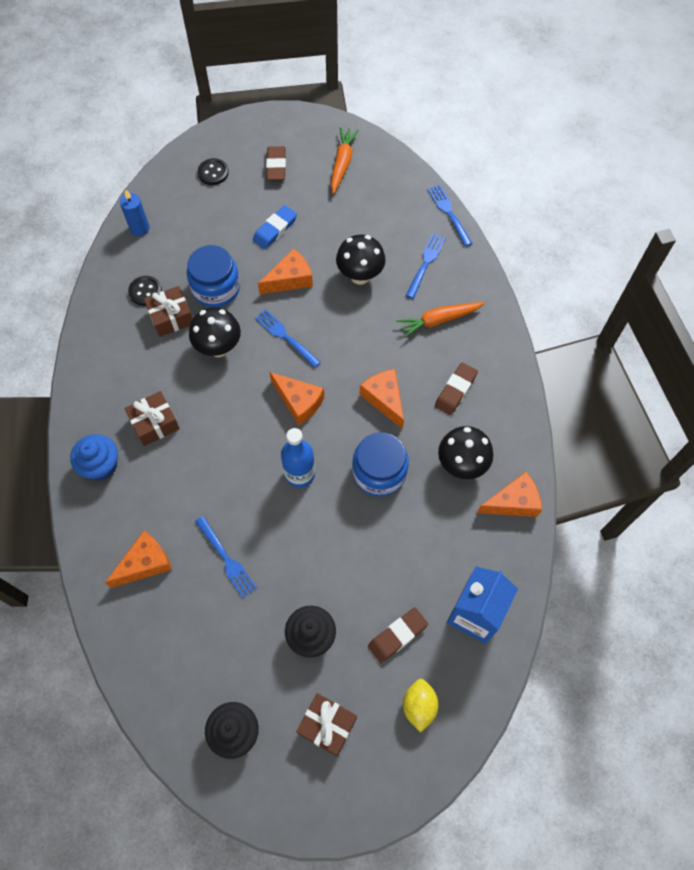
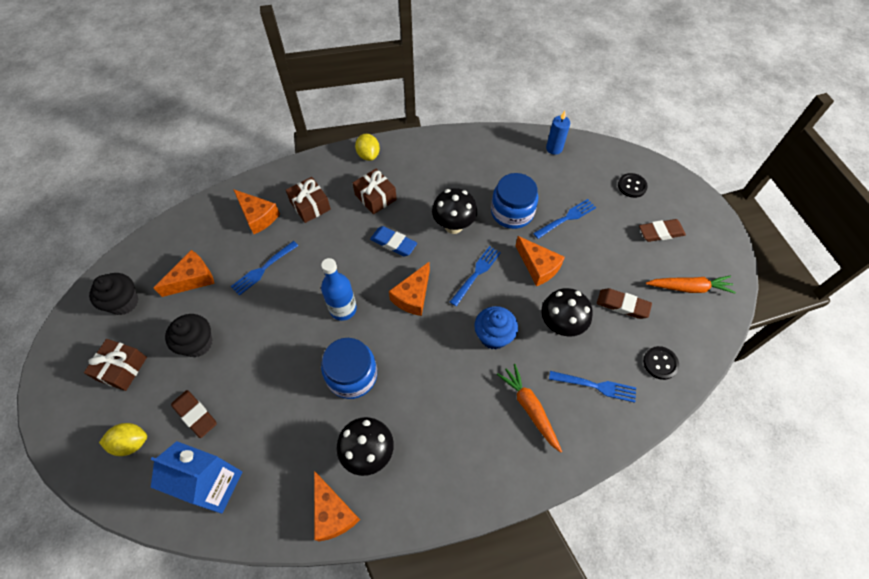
camera: 80 degrees right, 5 degrees down
(85, 424) = (368, 155): none -> yellow lemon
(101, 466) = (335, 172): blue cupcake -> blue cupcake (493, 336)
(145, 291) = (494, 165): black button -> black button (660, 363)
(171, 317) = (474, 187): brown gift -> brown gift (310, 205)
(275, 229) = (588, 244): blue eraser -> blue eraser (393, 243)
(384, 399) = (428, 368): orange cheese -> orange cheese (192, 279)
(449, 213) = (669, 402): blue fork -> blue fork (566, 218)
(455, 390) = (451, 436): brown eraser -> brown eraser (622, 305)

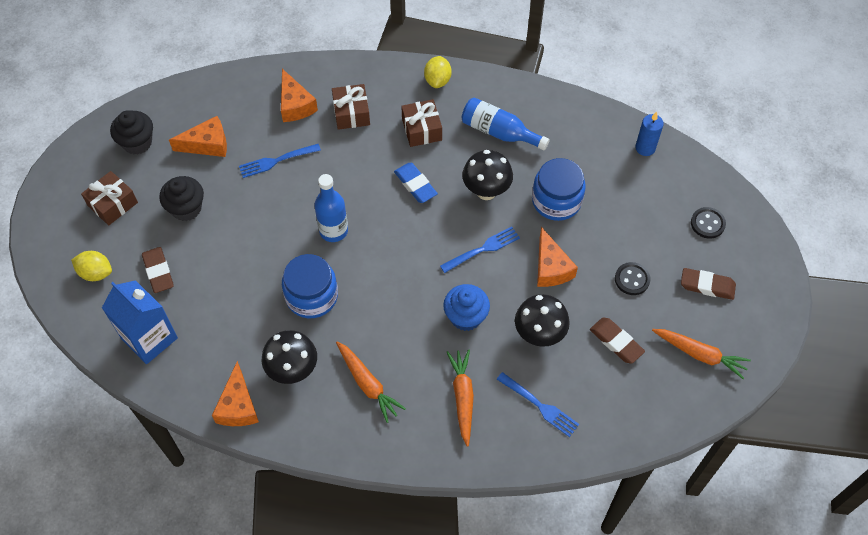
camera: 25 degrees right, 0 degrees up
(413, 296) = (407, 245): orange cheese -> none
(438, 176) = (499, 132): none -> blue bottle
(442, 434) = (368, 384): none -> orange carrot
(566, 218) = (611, 230): blue fork -> none
(660, 363) = (619, 413): black button -> black button (632, 279)

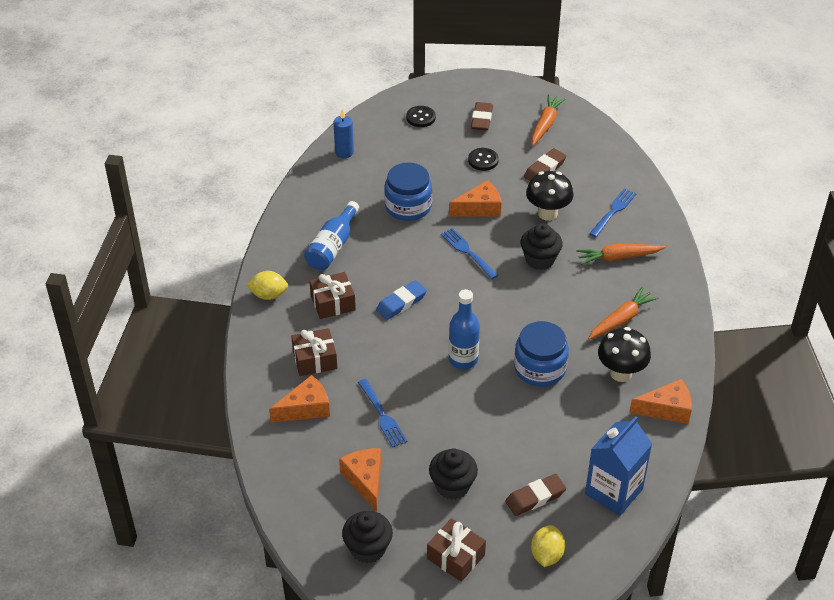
camera: 95 degrees left, 15 degrees down
(466, 317) = (540, 260): blue cupcake -> black cupcake
(486, 191) = (403, 253): black mushroom -> none

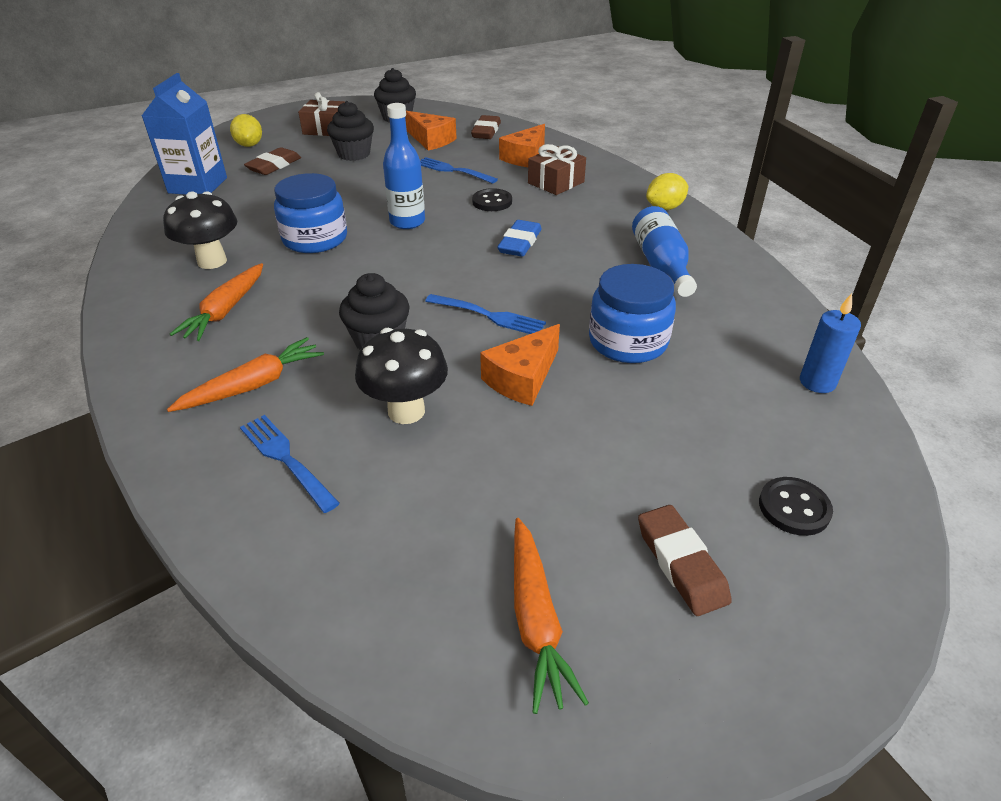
camera: 150 degrees right, 5 degrees down
(333, 303) = (593, 221): brown gift -> none
(483, 160) = (590, 464): black button -> black button (492, 202)
(544, 169) = (463, 495): brown eraser -> brown eraser (486, 131)
(613, 212) = (287, 460): blue fork -> blue fork turned 135 degrees clockwise
(666, 409) = (147, 249): orange cheese -> none

